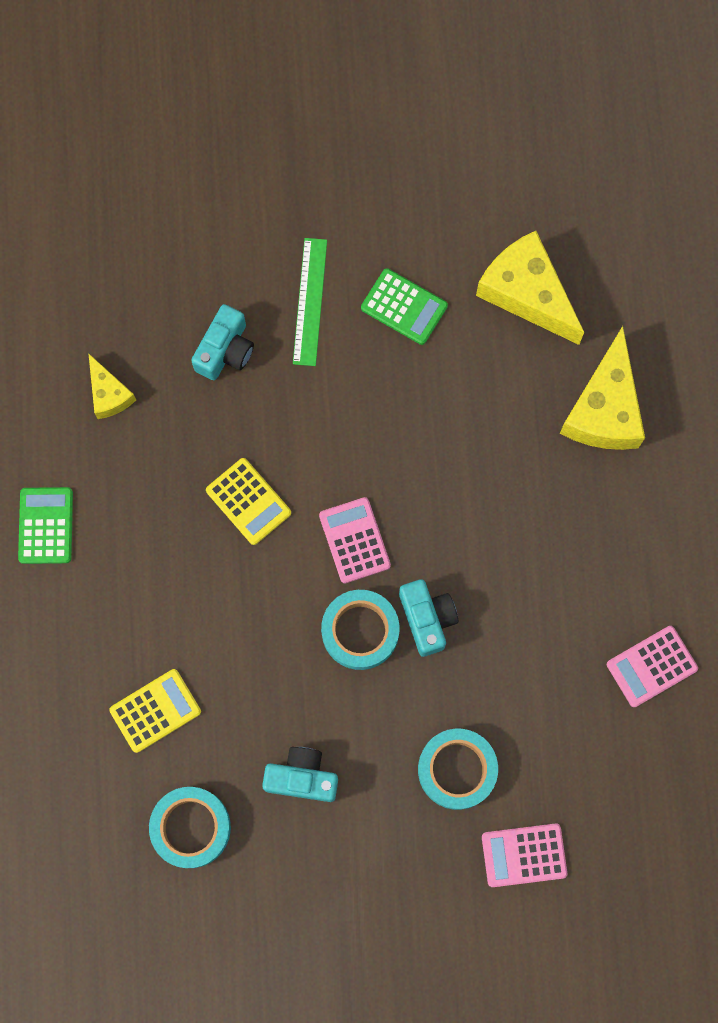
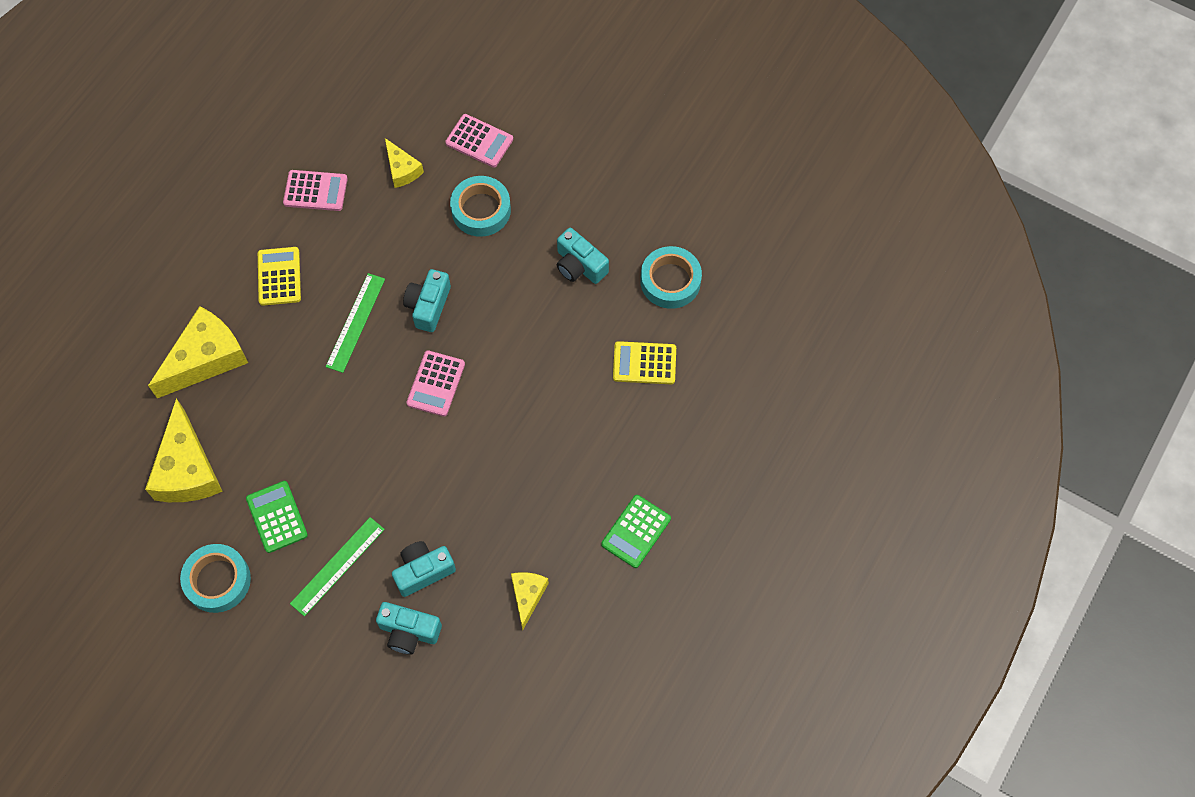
camera: 145 degrees left, 10 degrees down
(197, 289) = (409, 632): none -> turquoise camera
(248, 501) = (486, 455): yellow calculator -> yellow calculator (279, 276)
(360, 631) = (476, 326): turquoise tape -> turquoise tape (217, 580)
(488, 549) = (355, 322): none -> green ruler
(580, 758) = (402, 169): none -> yellow cheese

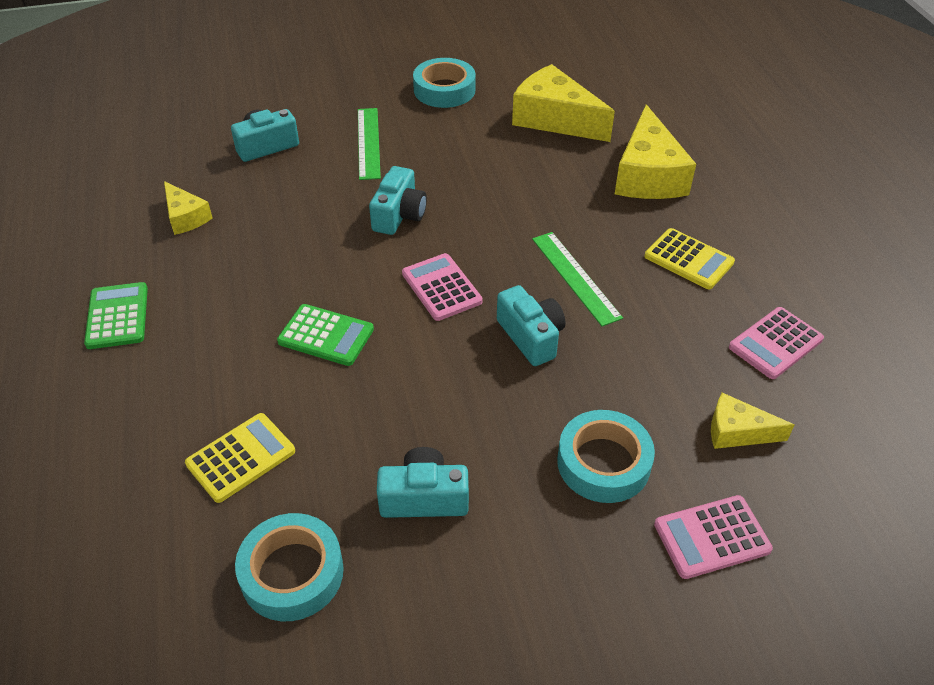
camera: 135 degrees right, 20 degrees down
(277, 517) = (452, 137): green calculator -> green calculator (326, 336)
(423, 571) = (295, 178): turquoise camera -> turquoise camera (399, 215)

